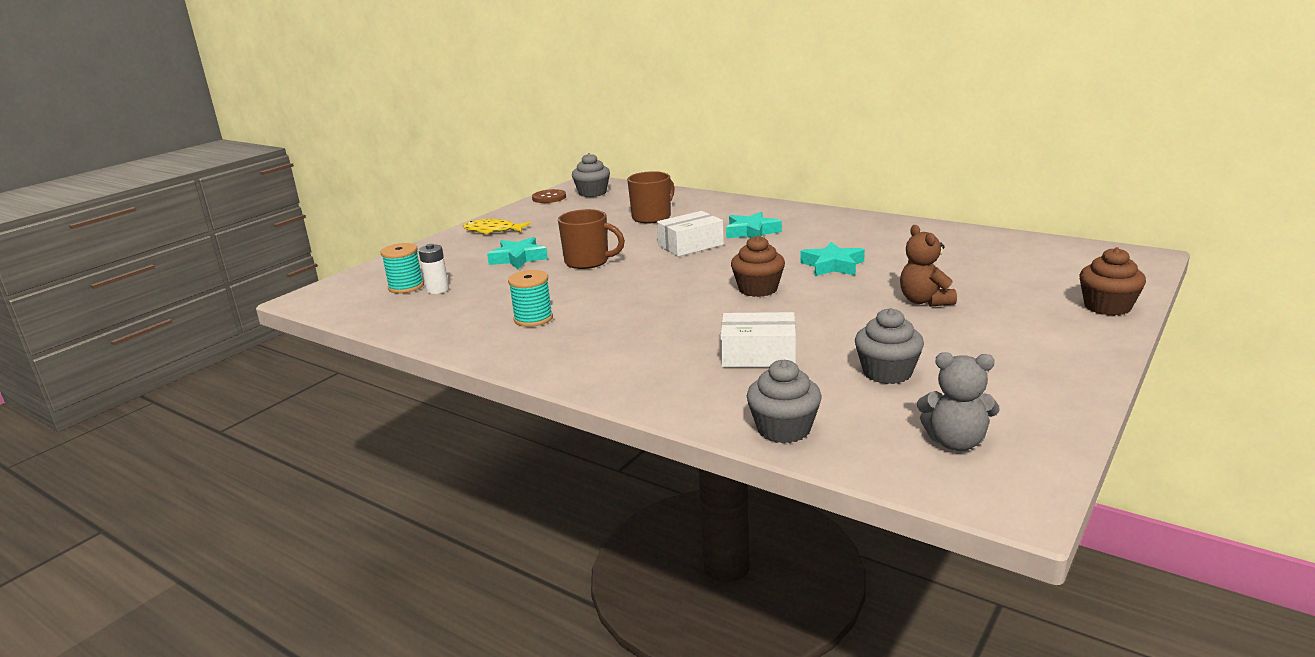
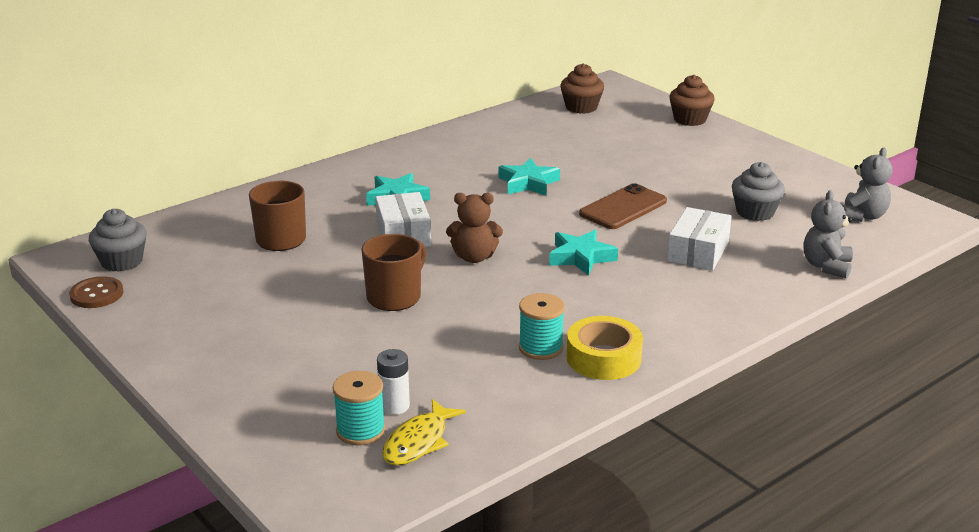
camera: 75 degrees left, 5 degrees up
(493, 230) = (196, 350): yellow fish -> yellow fish (418, 442)
(518, 258) = (335, 340): turquoise star -> turquoise star (581, 257)
(525, 343) = (603, 358): none -> yellow tape
(758, 289) = (557, 225): brown cupcake -> brown cupcake (581, 107)
(783, 429) = (826, 266): grey cupcake -> grey teddy bear
(823, 309) = (623, 208): none -> brown phone
(924, 301) = (636, 169): brown teddy bear -> brown teddy bear (474, 257)

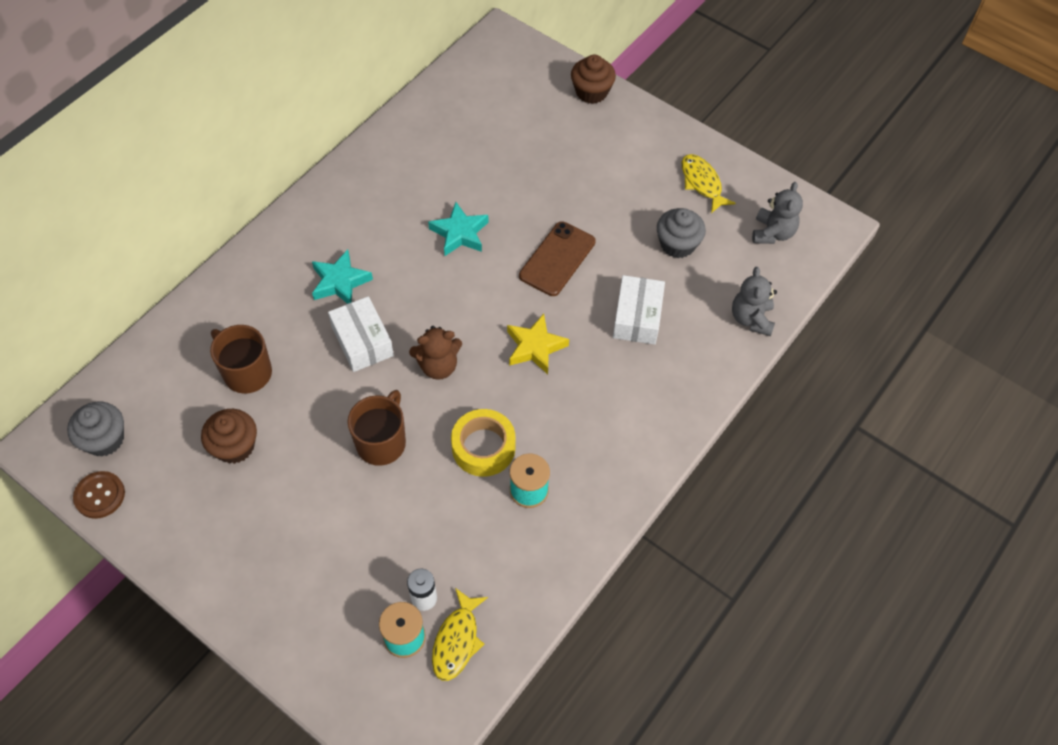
camera: 15 degrees left, 30 degrees up
(581, 107) = (481, 87): brown cupcake -> brown cupcake (235, 446)
(581, 257) = (535, 347): turquoise star -> yellow star
(603, 358) = (585, 493): yellow tape -> yellow tape (483, 447)
(791, 179) = (702, 183): none -> yellow fish

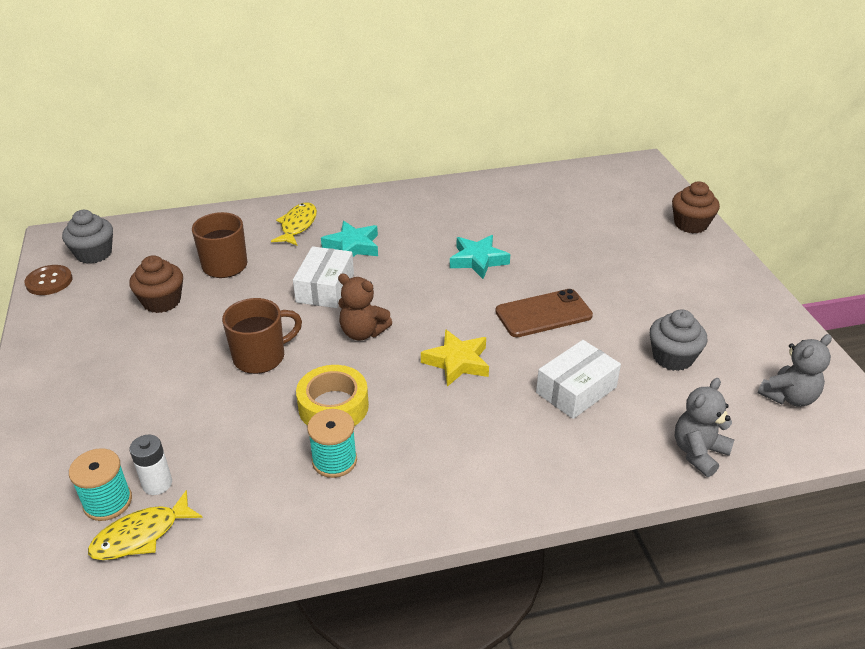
camera: 40 degrees right, 20 degrees down
(702, 183) = (743, 326): yellow fish -> yellow fish (297, 225)

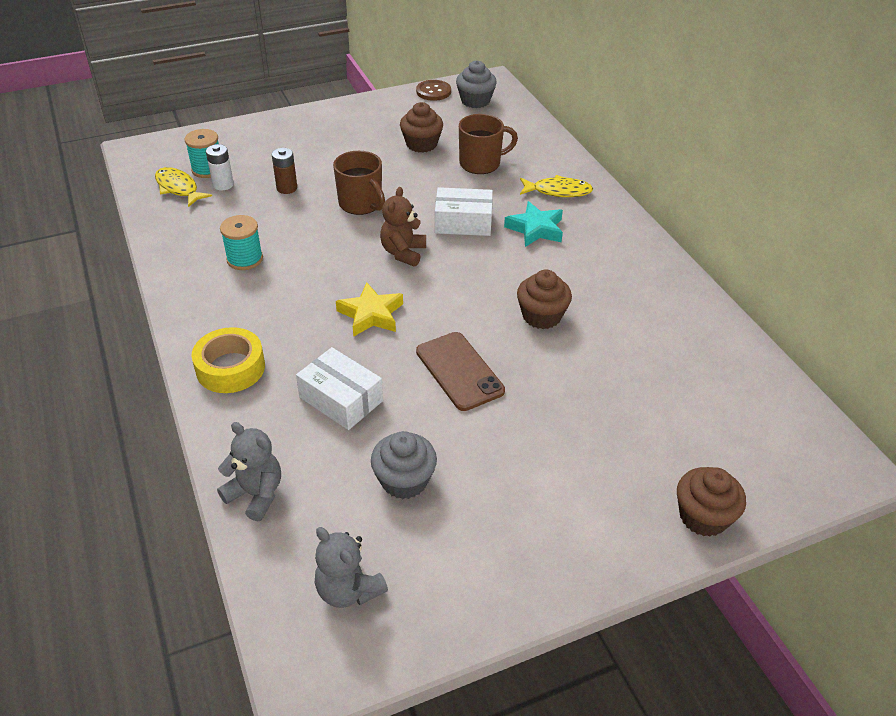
camera: 80 degrees right, 5 degrees up
(197, 419) = (287, 188): none -> brown battery
(333, 406) = (305, 250): yellow tape -> yellow tape (230, 368)
(478, 260) = (541, 316): turquoise star -> brown cupcake

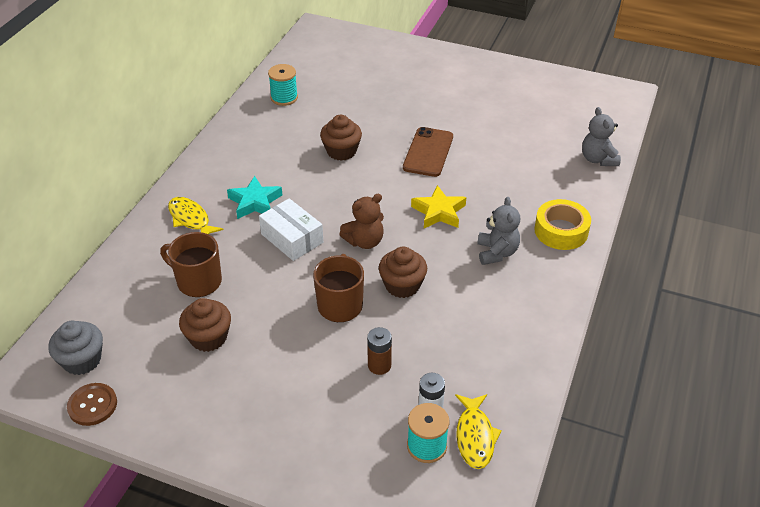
camera: 135 degrees left, 0 degrees up
(245, 259) = (482, 310): turquoise spool -> turquoise spool (284, 98)
(341, 399) = (510, 176): white box -> none
(348, 590) = (584, 105): grey teddy bear -> grey teddy bear (496, 253)
(404, 480) = (517, 125): grey cupcake -> none
(703, 516) = (403, 48): brown cupcake -> brown cupcake (402, 285)

